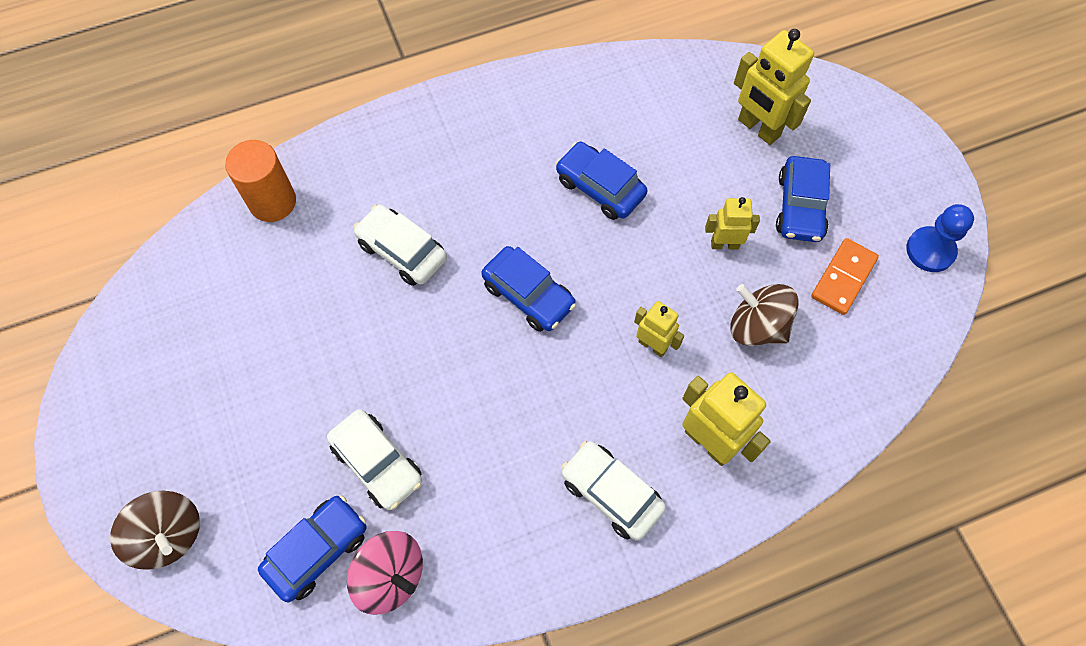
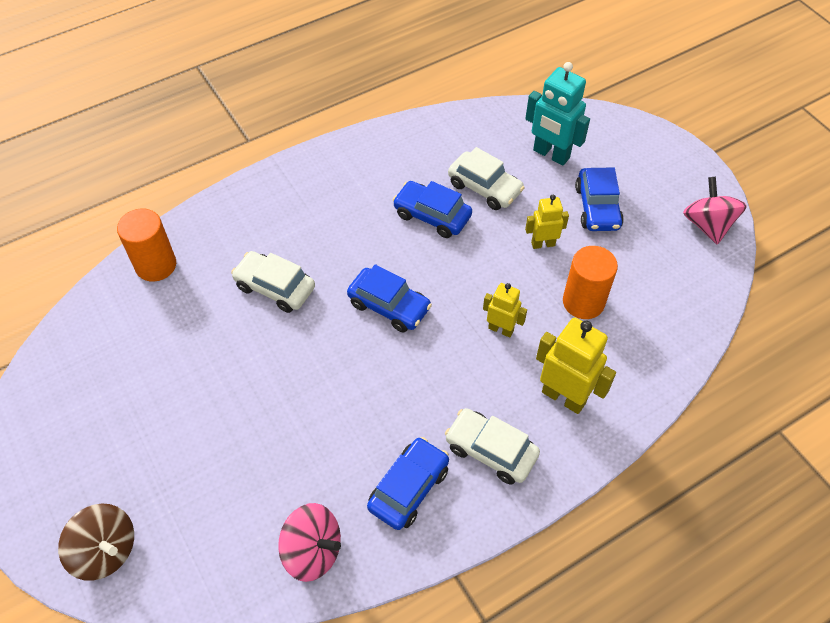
camera: 10 degrees left, 10 degrees down
(317, 550) = (243, 540): blue car -> blue car (409, 488)
(377, 463) = (284, 460): white car -> white car (484, 188)
(757, 326) = (583, 302): brown spinning top -> orange cylinder
(758, 128) = (551, 154): yellow robot -> turquoise robot
(843, 278) = (644, 255): orange domino -> none
(930, 250) = (707, 225): blue pawn -> pink spinning top

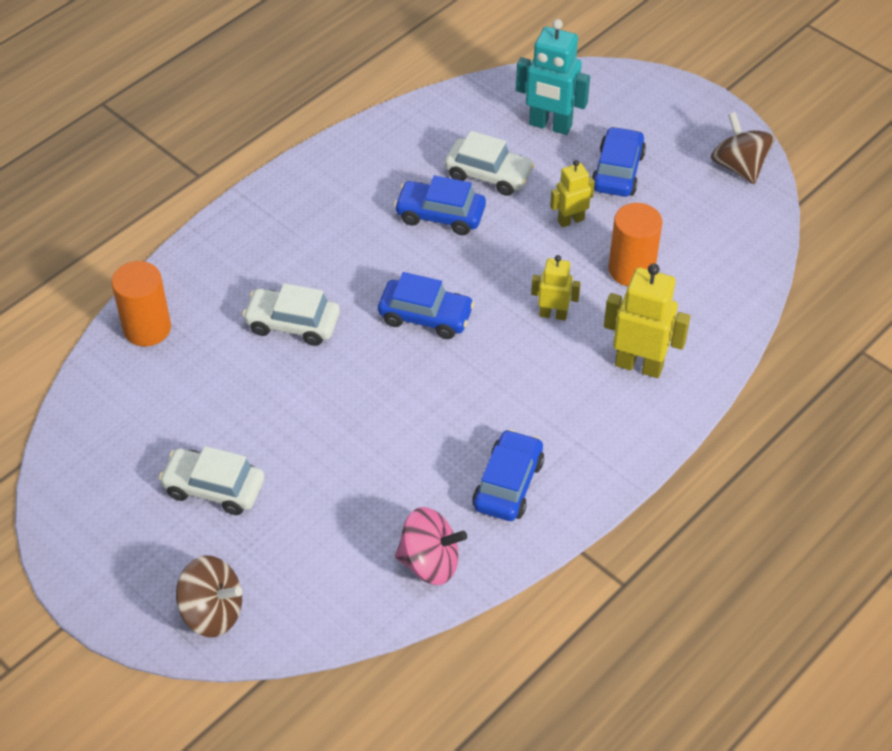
camera: 15 degrees left, 5 degrees down
(491, 451) = (580, 432): white car -> white car (214, 488)
(597, 207) = (617, 171): blue car -> blue car turned 150 degrees counterclockwise
(707, 225) = (739, 167): pink spinning top -> brown spinning top

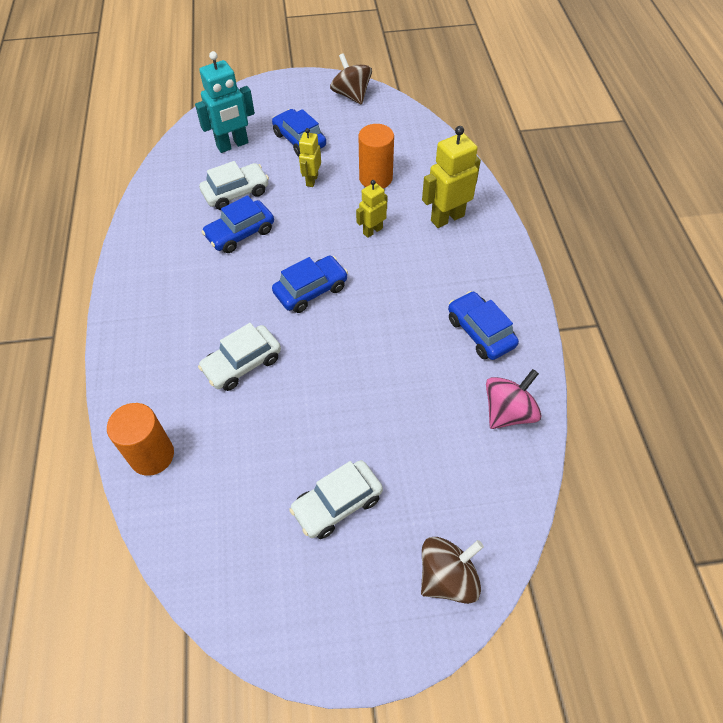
camera: 50 degrees left, 5 degrees up
(739, 167) = (351, 95): brown spinning top -> brown spinning top turned 45 degrees clockwise

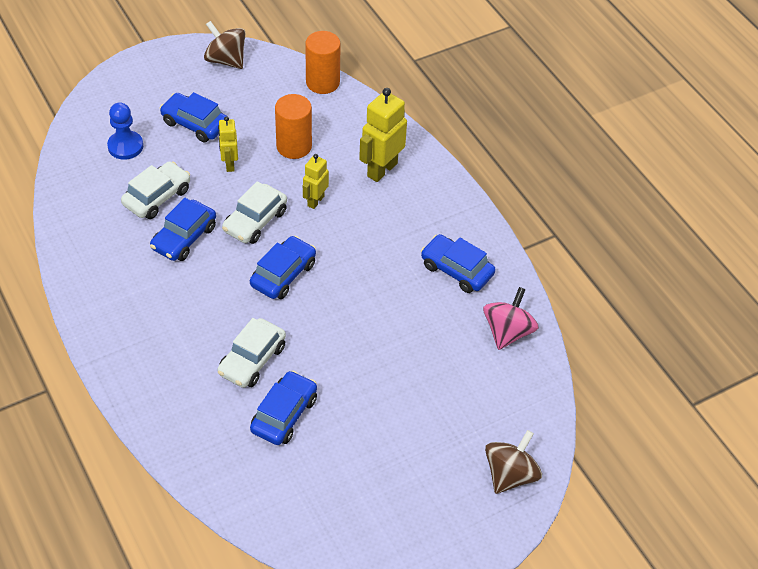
camera: 25 degrees left, 5 degrees down
(152, 455) = (211, 463): orange cylinder -> orange cylinder (322, 82)
(232, 145) = (125, 146): turquoise robot -> blue pawn
(245, 428) = (284, 414): none -> blue car
(337, 504) = (396, 449): white car -> white car (255, 221)

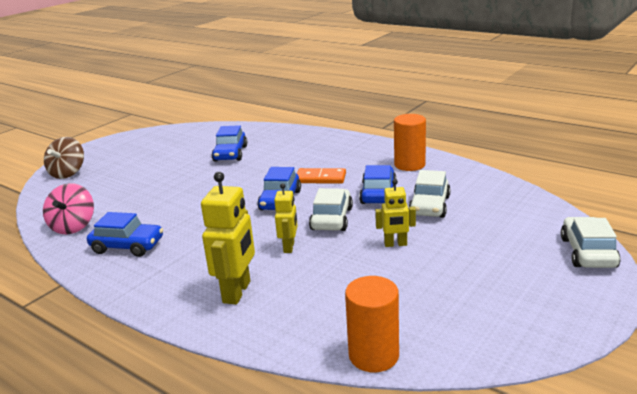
camera: 160 degrees right, 25 degrees down
(125, 146) = (503, 224): blue pawn -> none
(195, 124) = (467, 261): blue car -> none
(217, 295) = (320, 178): none -> orange domino
(226, 60) = (519, 333): brown spinning top -> none
(229, 164) = (395, 244): yellow robot -> yellow robot turned 120 degrees clockwise
(252, 360) = (269, 164): white car -> white car (587, 252)
(294, 146) = (347, 279): orange cylinder -> orange cylinder (409, 165)

